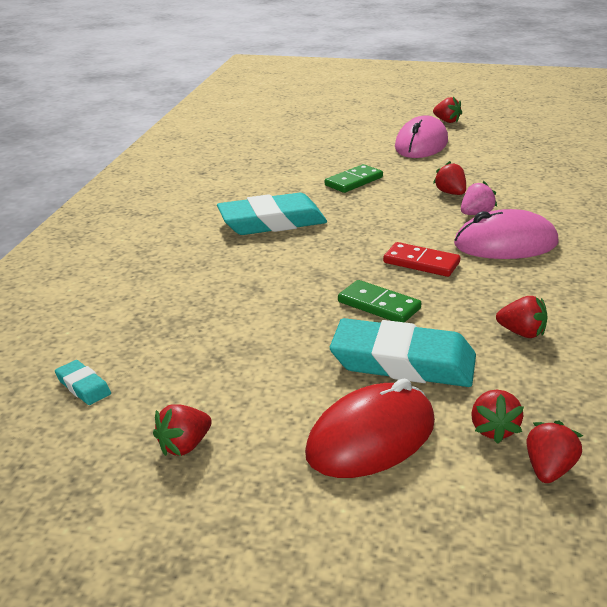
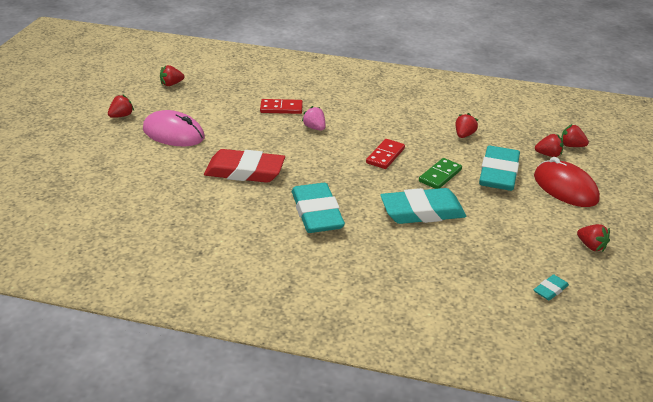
camera: 90 degrees left, 5 degrees up
(280, 289) = (422, 211): none -> turquoise eraser
(353, 181) = (244, 171): green domino -> red eraser
(450, 193) = (277, 133): red strawberry -> red strawberry (171, 84)
(505, 244) = (360, 124): pink mouse -> none
(517, 192) = (281, 108): none -> red domino

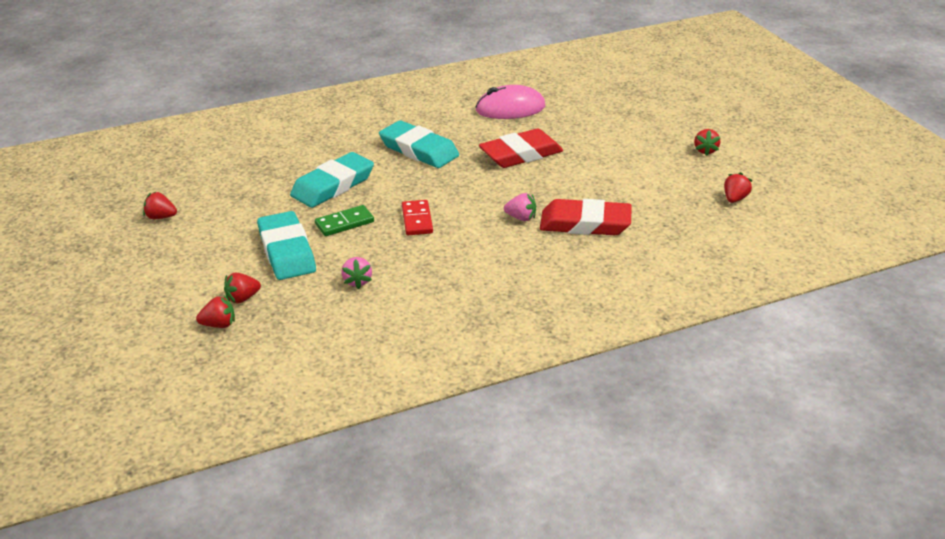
camera: 145 degrees right, 0 degrees up
(173, 133) = (632, 156): pink mouse -> pink mouse (510, 108)
(281, 108) = (585, 223): red domino -> red eraser
(440, 175) = (344, 223): green domino -> green domino turned 60 degrees clockwise
(464, 135) = (357, 281): red strawberry -> pink strawberry
(550, 290) = (186, 172): turquoise eraser -> none
(565, 188) = (206, 264): red mouse -> none

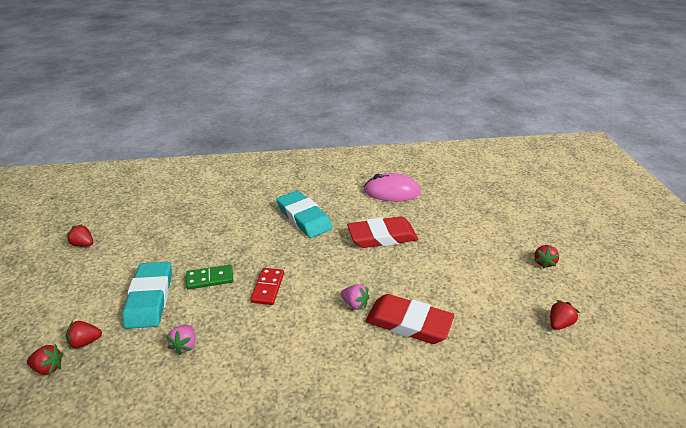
camera: 15 degrees right, 0 degrees up
(333, 185) = (222, 239): turquoise eraser -> none

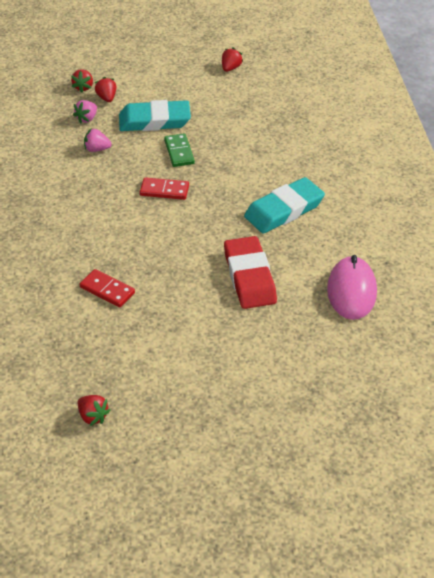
camera: 90 degrees right, 10 degrees up
(355, 304) = (137, 251): pink strawberry -> pink strawberry (87, 119)
(408, 323) = (107, 290): red eraser -> red domino
(544, 262) = (199, 429): red strawberry -> none

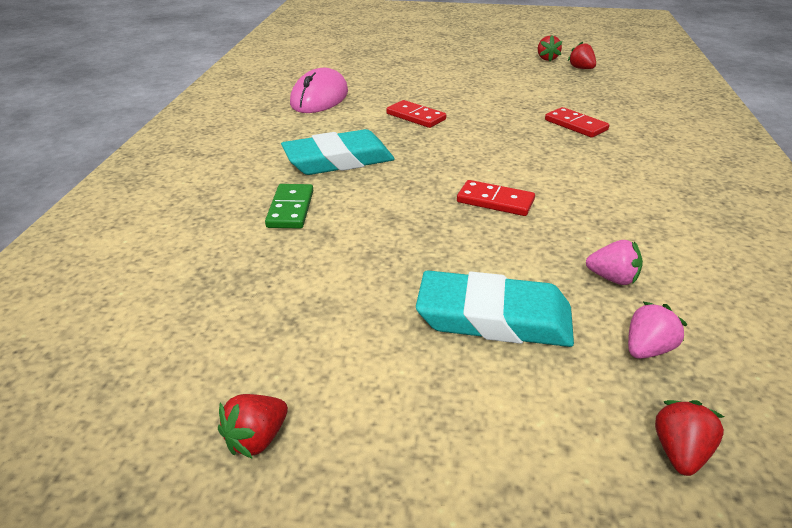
camera: 165 degrees left, 10 degrees down
(107, 98) = (607, 400): red strawberry -> red strawberry (547, 59)
(179, 152) = (459, 250): green domino -> green domino (291, 209)
(249, 277) = (416, 117): red eraser -> red domino

